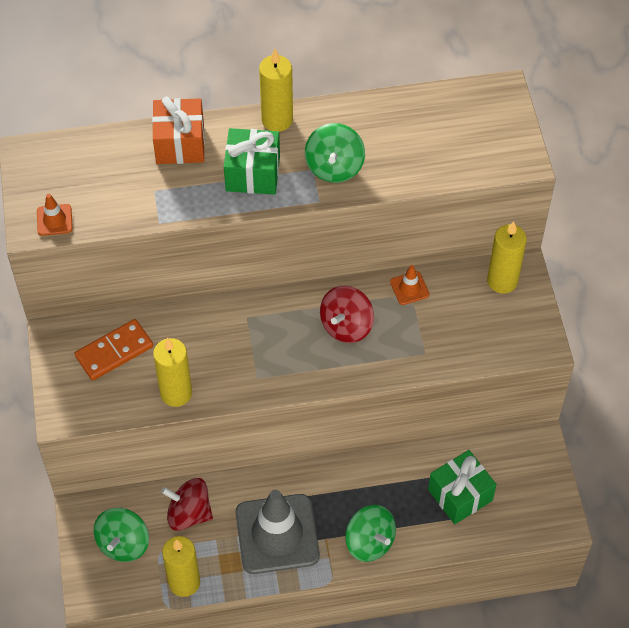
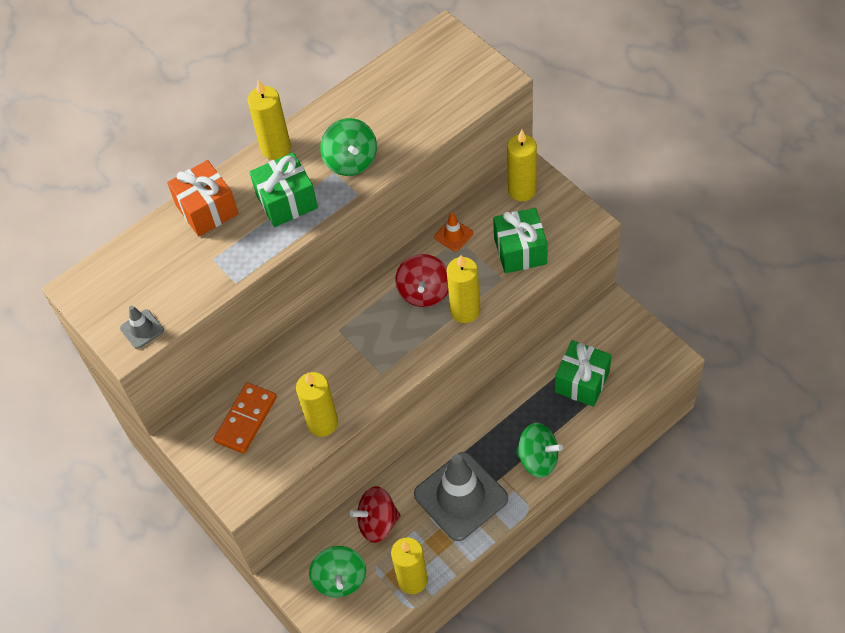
camera: 25 degrees left, 0 degrees up
(54, 220) = (142, 329): orange traffic cone -> grey traffic cone
(370, 364) = (465, 311): none -> yellow candle
(460, 337) = (520, 251): none -> green gift

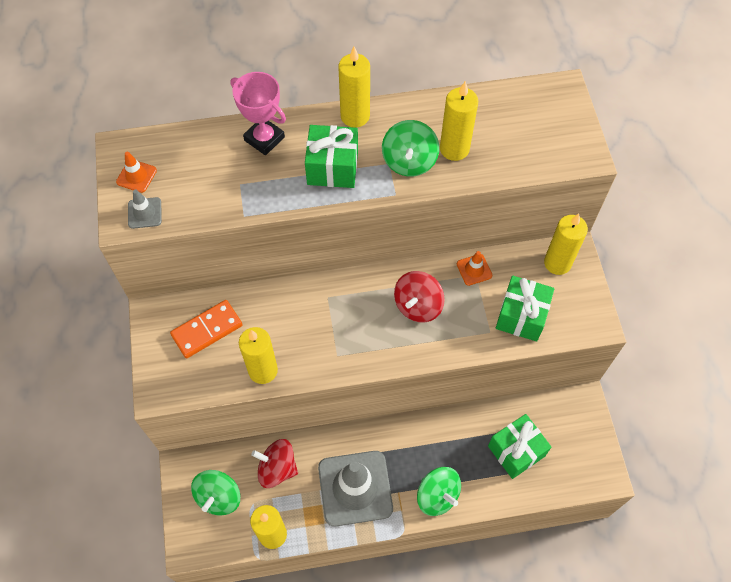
camera: 25 degrees right, 5 degrees up
(110, 303) = (136, 176): none -> orange traffic cone
(207, 210) = (264, 139): orange gift -> pink trophy
(465, 311) = (440, 342): yellow candle -> yellow candle (454, 149)

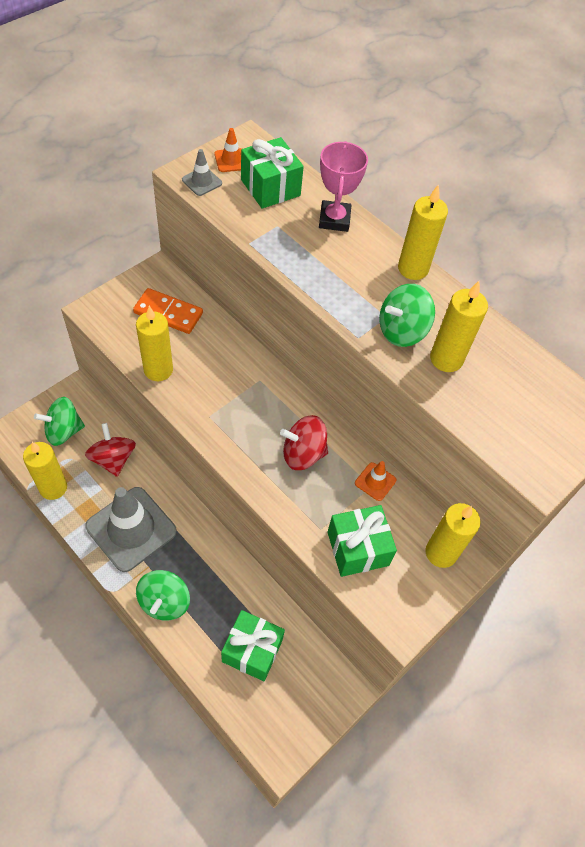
camera: 50 degrees right, 5 degrees down
(332, 167) = (346, 278): green gift -> green gift (270, 187)

